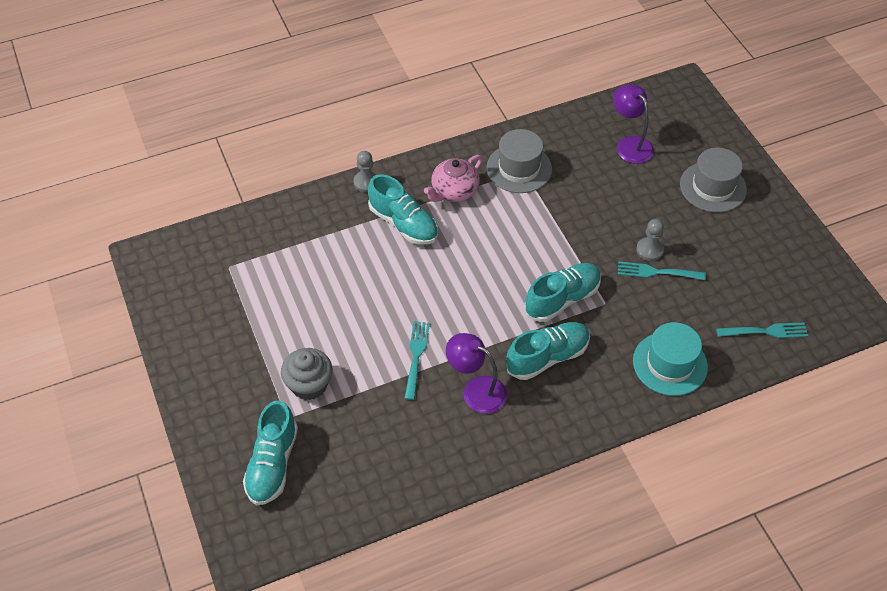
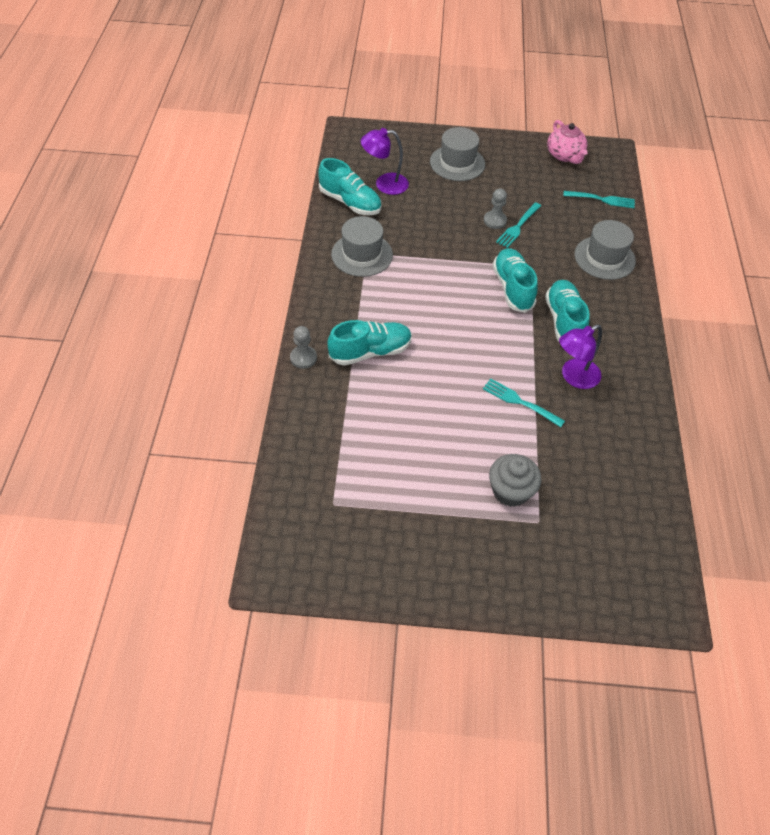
camera: 65 degrees left, 0 degrees up
(272, 464) = (584, 552): turquoise shoe -> turquoise shoe (350, 202)
(454, 191) = (357, 304): pink teapot -> pink teapot (565, 155)
(670, 364) = (604, 258): turquoise hat -> grey hat
(765, 331) = (601, 199): turquoise fork -> turquoise fork turned 75 degrees clockwise

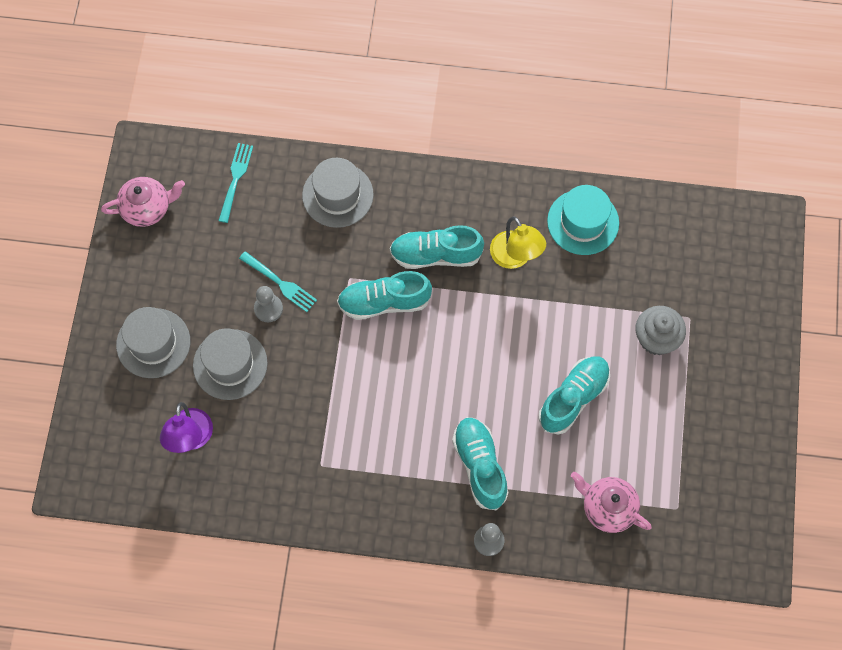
camera: 85 degrees left, 15 degrees up
(333, 446) = (607, 508): none -> pink teapot
(350, 202) = (225, 484): turquoise shoe -> turquoise shoe (573, 398)
(362, 254) = (323, 471): grey hat -> grey hat (230, 364)
(520, 402) = (548, 315): turquoise fork -> none
(574, 377) = (515, 257): purple lamp -> yellow lamp
(624, 430) = (583, 222): none -> turquoise hat

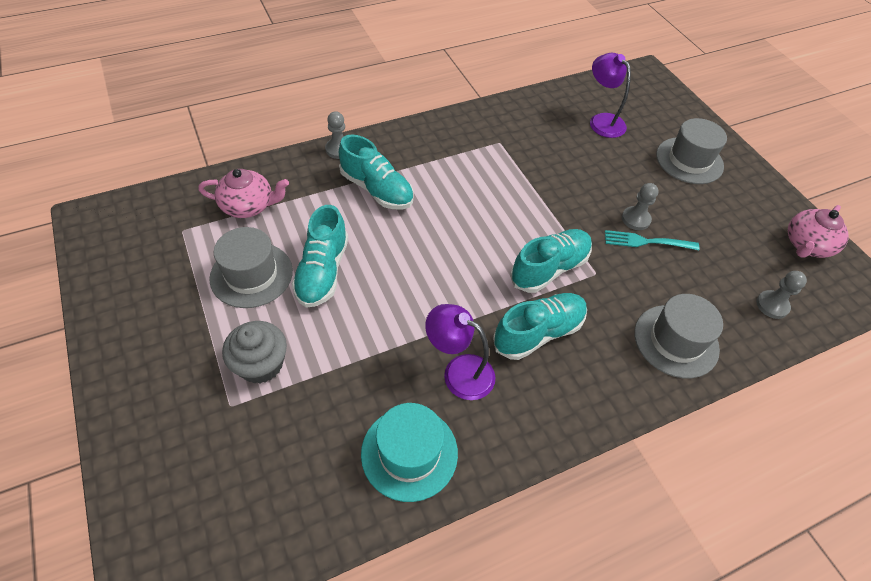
camera: 145 degrees right, 15 degrees down
(230, 364) = (623, 171): grey hat -> grey hat (251, 274)
(235, 180) = (772, 305): turquoise fork -> grey pawn
(515, 257) = (459, 371): yellow lamp -> purple lamp

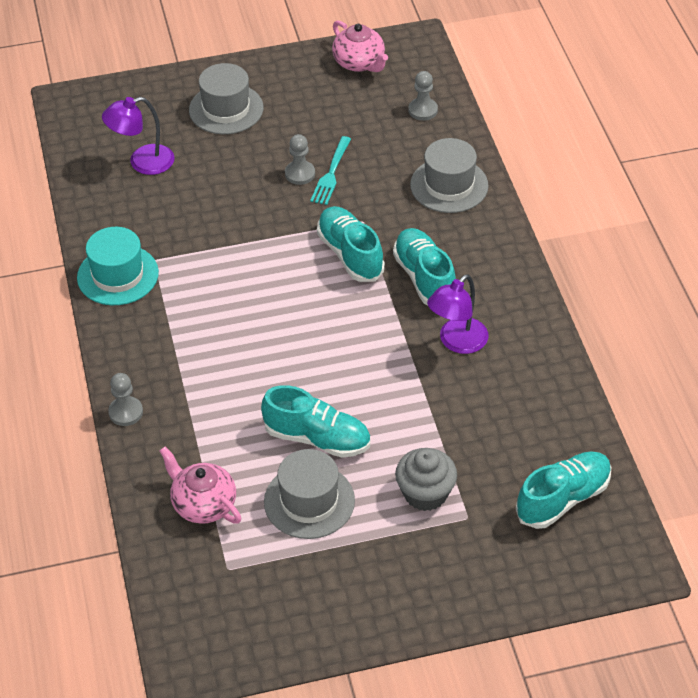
camera: 75 degrees left, 5 degrees down
(249, 206) = (203, 504): pink teapot -> pink teapot turned 60 degrees counterclockwise
(377, 189) = (205, 381): turquoise shoe -> turquoise shoe (563, 499)
(409, 453) = (532, 388): turquoise hat -> turquoise hat (118, 275)

